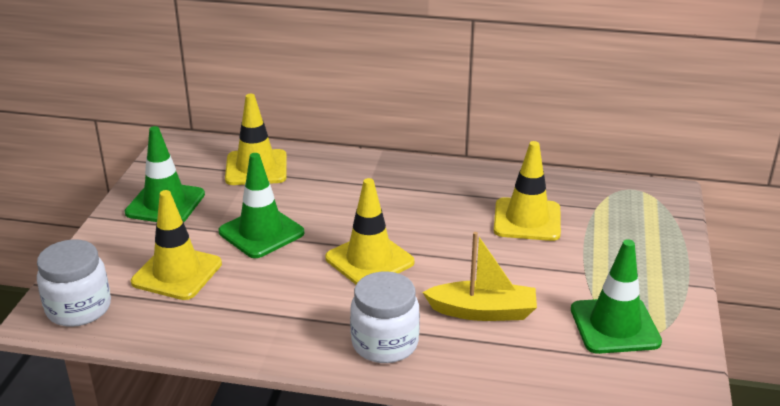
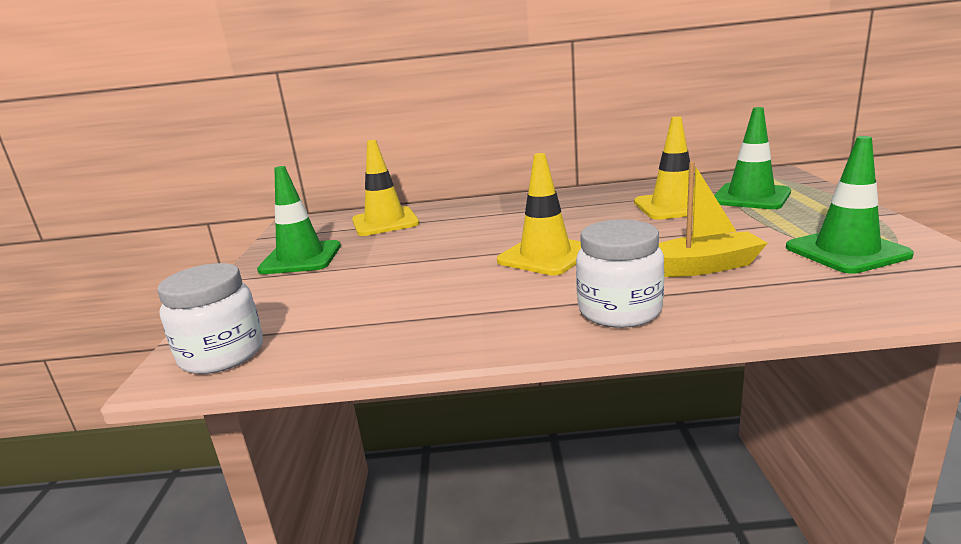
camera: 10 degrees left, 10 degrees down
(177, 273) = (336, 303): yellow traffic cone -> none
(261, 232) = (416, 258): green traffic cone -> green traffic cone (750, 197)

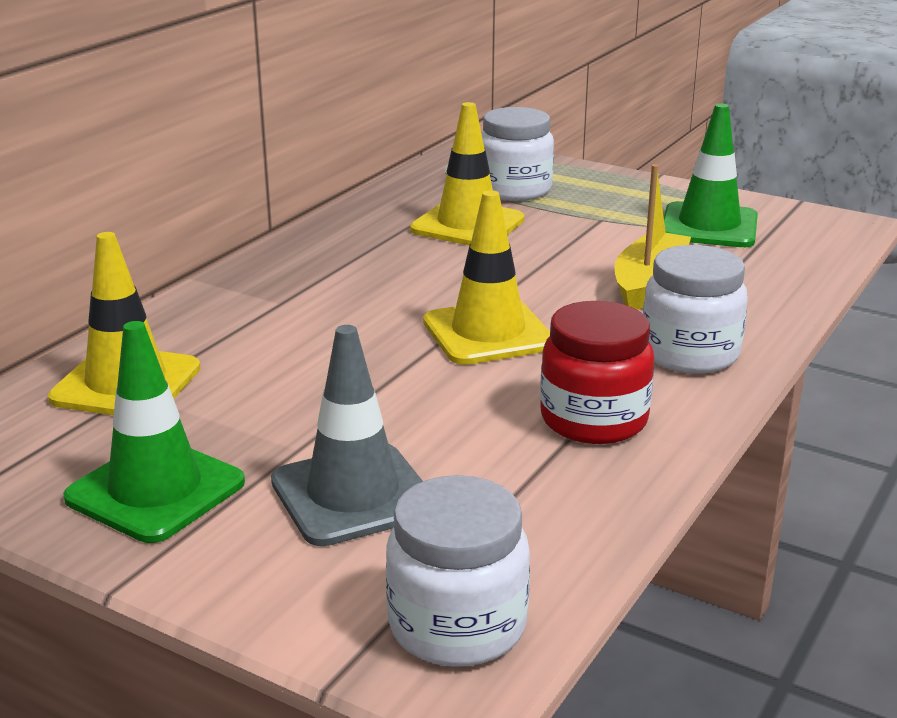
camera: 60 degrees left, 5 degrees up
(330, 290) = (353, 495): none -> grey traffic cone
(480, 314) = (594, 420): none -> red jar
(750, 197) = (514, 190): green traffic cone -> white jar

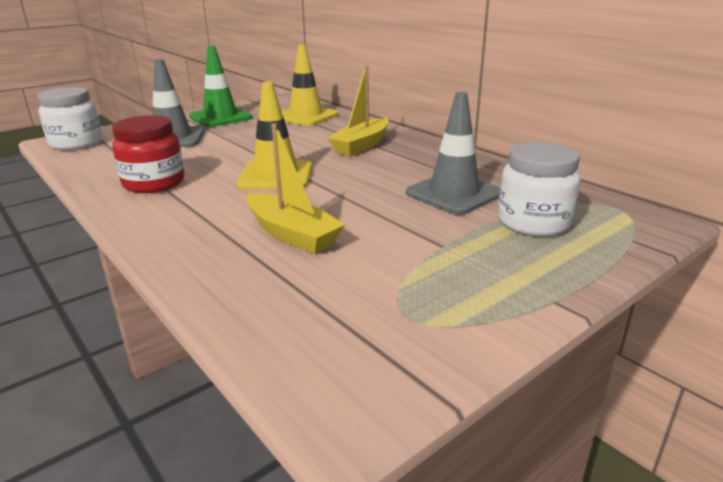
camera: 110 degrees right, 0 degrees up
(309, 298) = (361, 145): none -> yellow boat
(467, 225) = (454, 194): yellow traffic cone -> grey traffic cone
(689, 354) = (179, 222): white jar -> none
(709, 226) = (395, 297): green traffic cone -> none

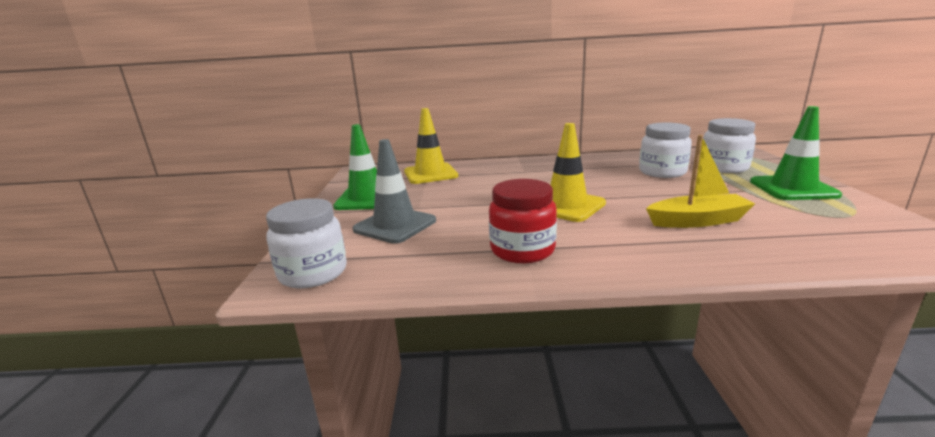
camera: 50 degrees left, 5 degrees down
(361, 145) = (535, 173): yellow boat -> none
(454, 194) = (662, 172): grey traffic cone -> white jar
(497, 275) = (793, 188): none -> green traffic cone

